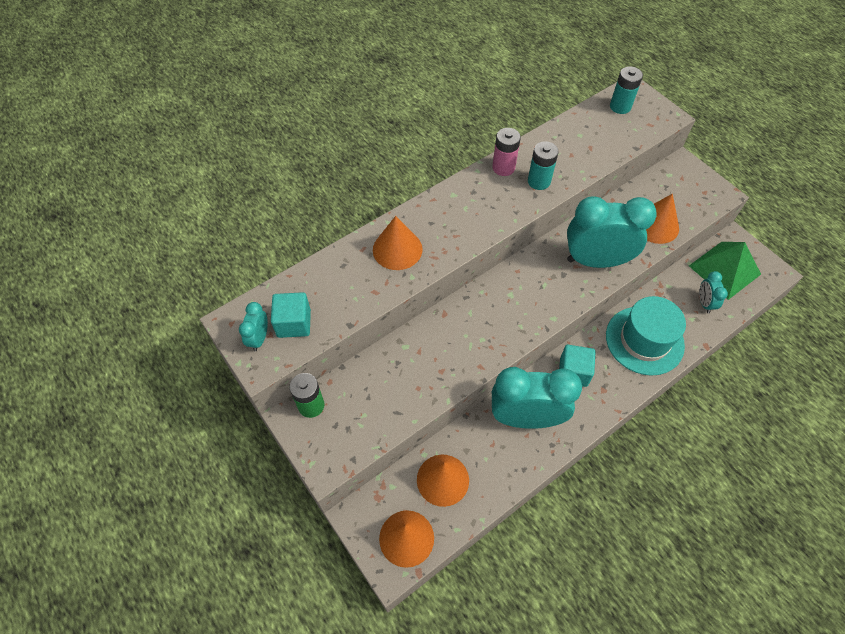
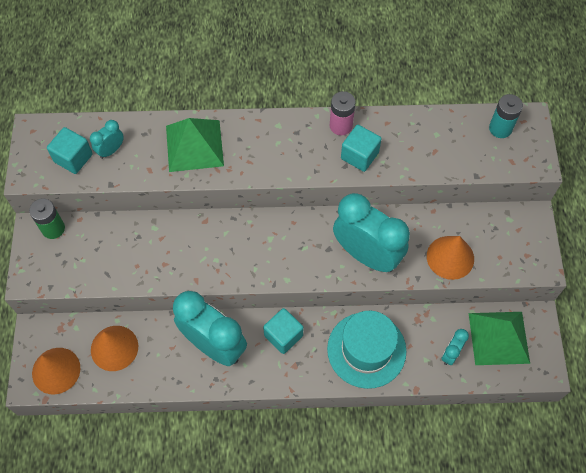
camera: 35 degrees right, 5 degrees up
(259, 338) = (41, 154): turquoise clock -> turquoise clock (111, 150)
(397, 249) = (194, 145): orange cone -> green pyramid
(539, 181) = (359, 155): turquoise battery -> turquoise cube

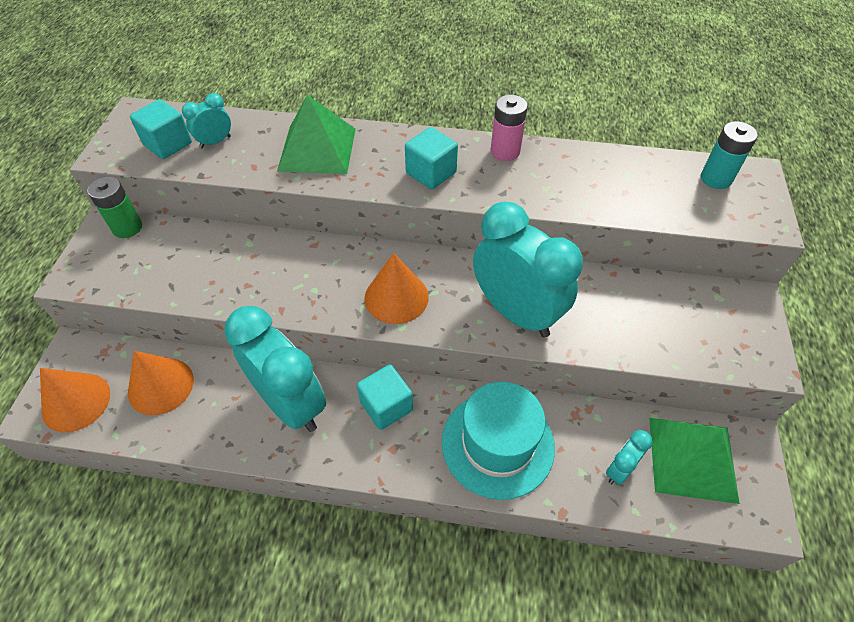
camera: 10 degrees right, 10 degrees down
(359, 155) = (524, 184): turquoise cube -> turquoise cube (431, 173)
(450, 257) = (632, 332): orange cone -> orange cone (396, 297)

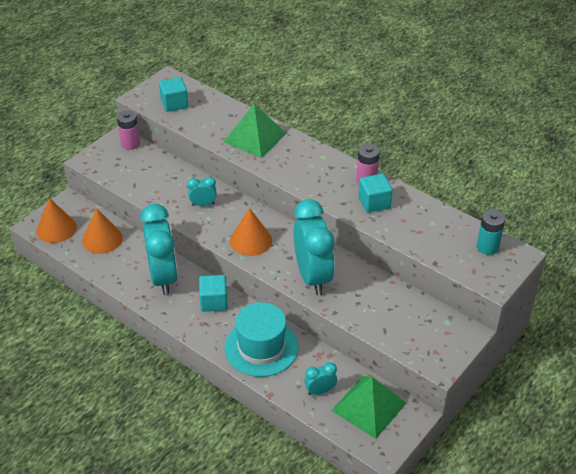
camera: 30 degrees right, 10 degrees down
(127, 227) = (130, 144): green battery -> pink battery
(215, 142) = (201, 112): turquoise clock -> turquoise clock (203, 204)
(431, 173) = (310, 175): turquoise cube -> turquoise cube (374, 202)

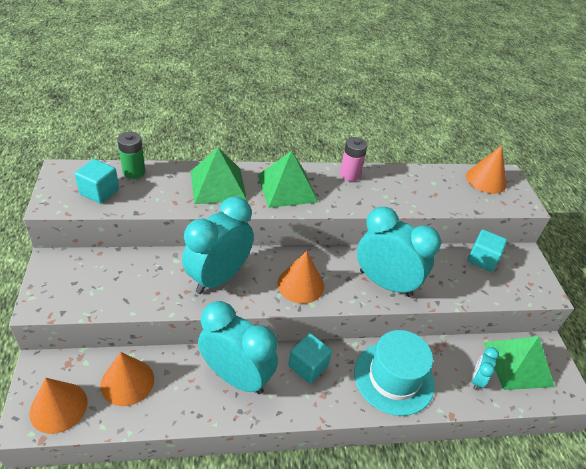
camera: 50 degrees left, 0 degrees up
(130, 144) = (71, 260): pink battery -> none
(203, 204) = (218, 277): turquoise clock -> turquoise clock, size x2.25
(211, 100) = (134, 172): none -> green battery
(302, 164) = (287, 188): none -> green pyramid
(374, 202) = (378, 189): turquoise cube -> turquoise cube (482, 259)
(487, 247) = (486, 180): turquoise battery -> orange cone

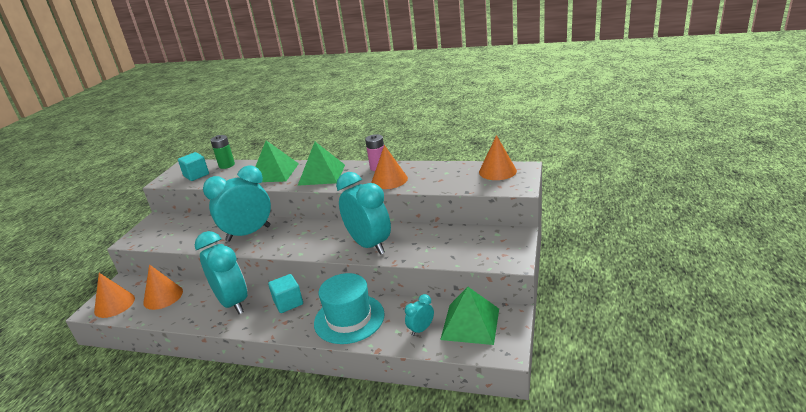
camera: 30 degrees right, 15 degrees down
(300, 284) = (302, 241): orange cone -> orange cone (389, 180)
(482, 259) = (471, 235): turquoise cube -> none

